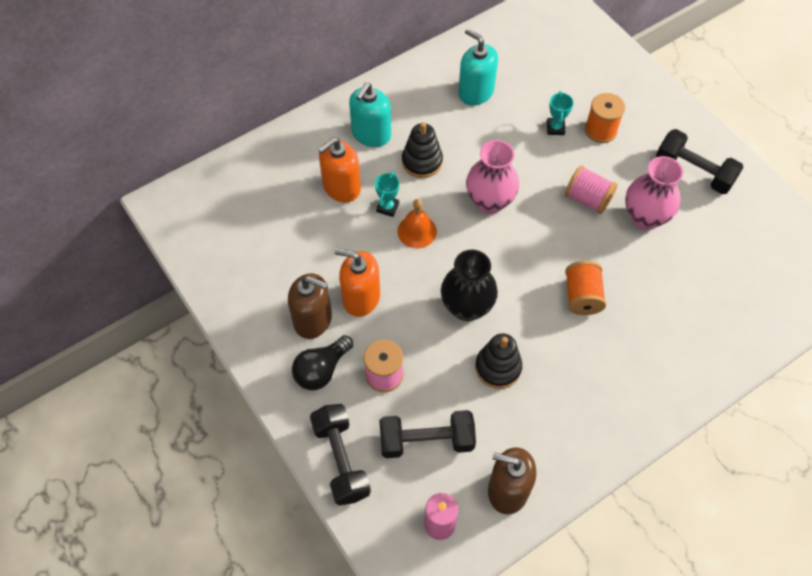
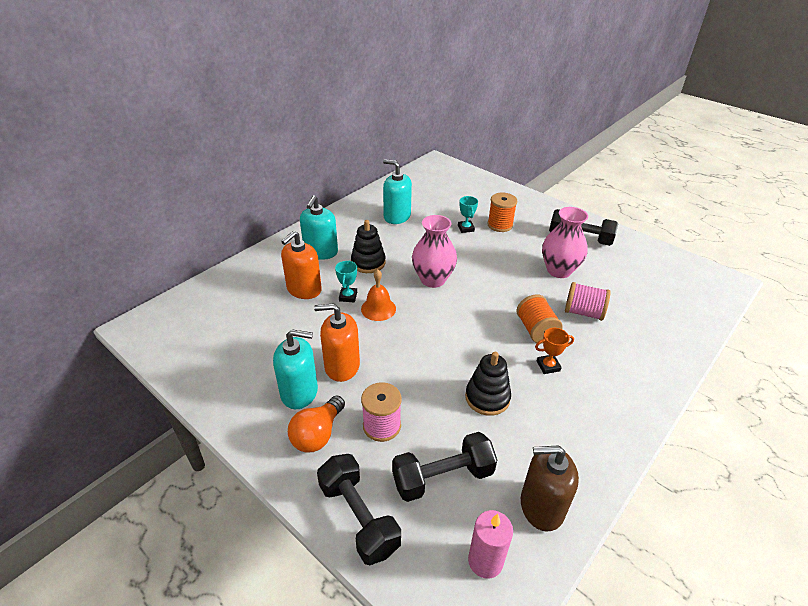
camera: 15 degrees left, 20 degrees down
(313, 319) = (299, 392): brown soap dispenser -> turquoise soap dispenser
(321, 370) = (318, 434): black light bulb -> orange light bulb
(467, 307) = (441, 356): black vase -> none
(576, 344) = (548, 366): none -> orange trophy
(587, 199) = (510, 266): pink spool -> pink spool (583, 312)

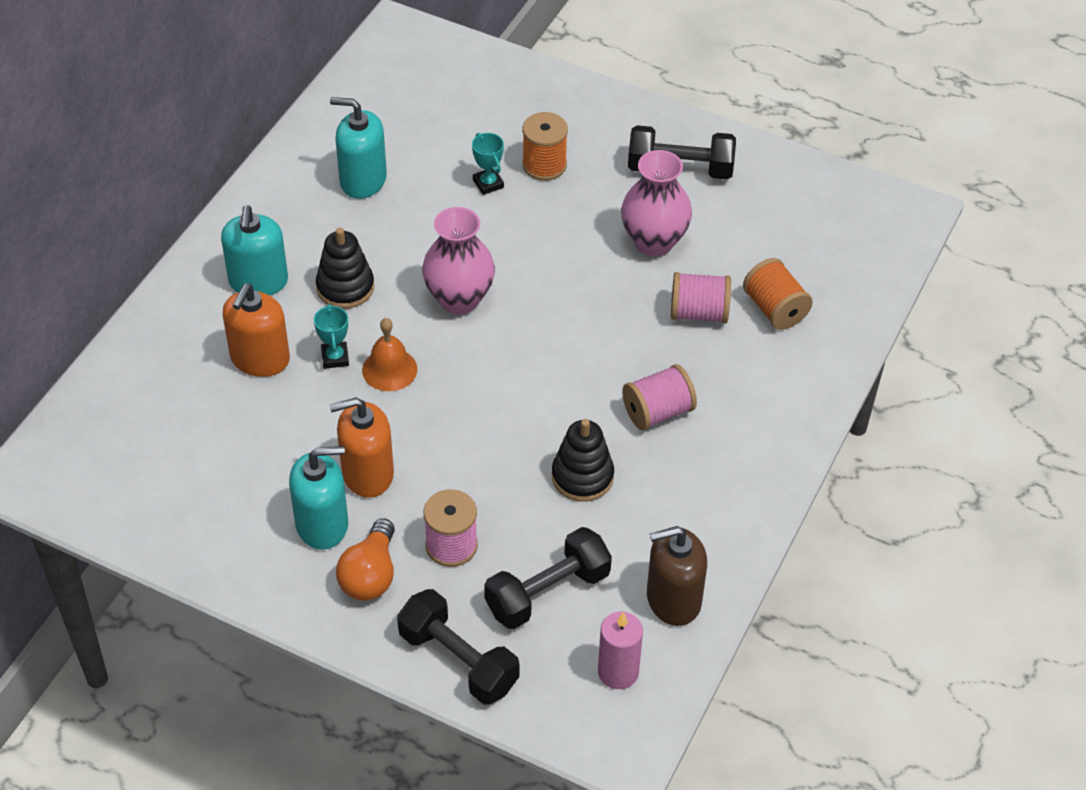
camera: 15 degrees left, 10 degrees up
(536, 330) = (633, 357): orange spool -> orange spool (775, 309)
(548, 366) = (658, 412): orange trophy -> pink spool

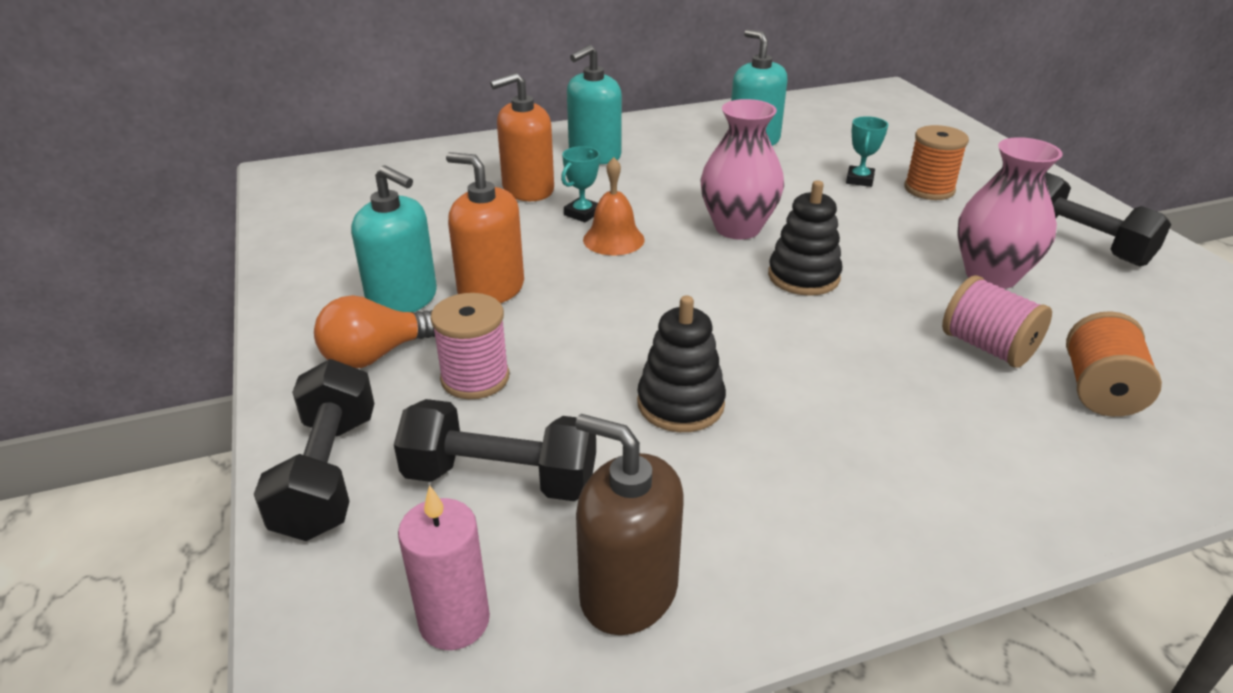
camera: 45 degrees right, 15 degrees down
(345, 287) = (652, 183): black stacking toy -> black stacking toy (803, 276)
(658, 412) = (838, 399): pink spool -> none

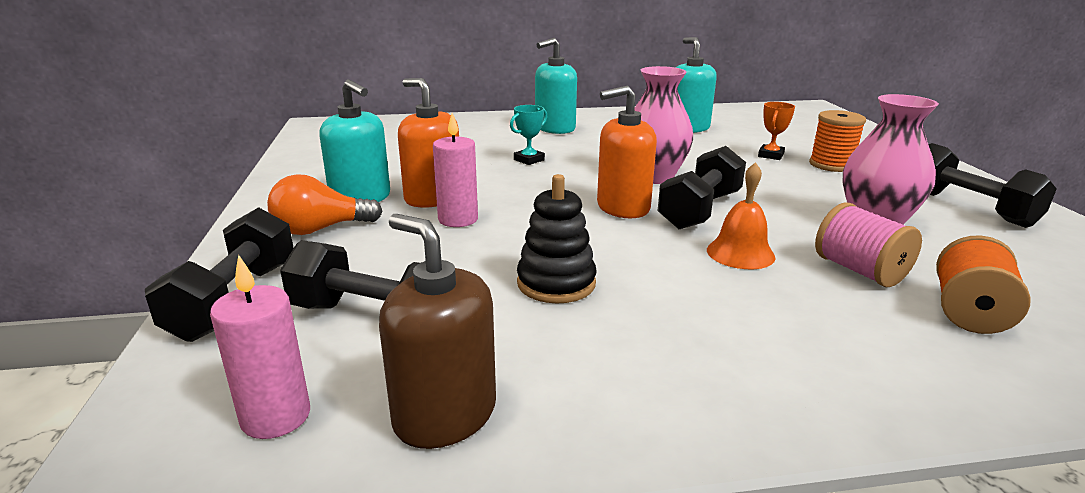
camera: 10 degrees right, 10 degrees down
(475, 378) = (390, 250): pink spool -> none
(528, 189) = (493, 144): orange soap dispenser -> orange soap dispenser (623, 207)
(535, 321) = (458, 219): none -> pink candle
(613, 239) = (547, 176): orange bell -> orange bell (740, 253)
(803, 276) = (700, 210): black stacking toy -> black dumbbell
(859, 180) = (770, 155): turquoise trophy -> orange trophy

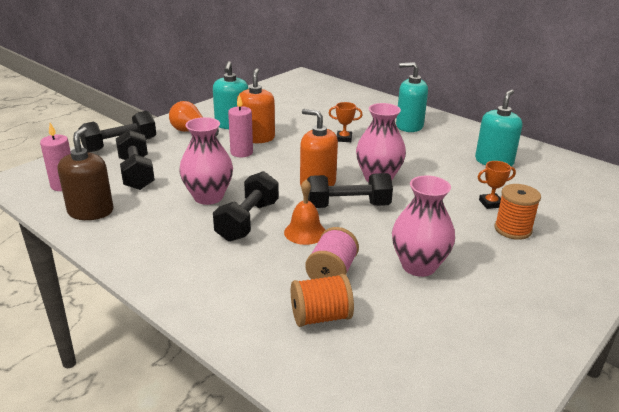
camera: 50 degrees right, 5 degrees up
(529, 160) = (344, 138): turquoise trophy -> orange trophy
(556, 283) = (208, 197): black stacking toy -> pink vase
(968, 207) = (512, 299): black dumbbell -> black dumbbell (248, 221)

